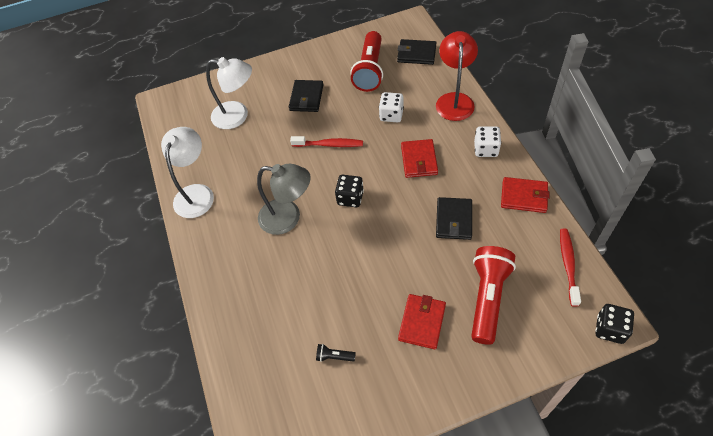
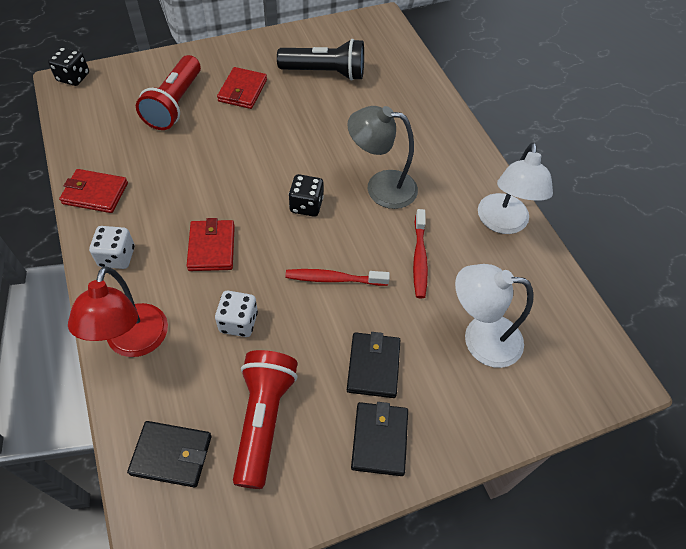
camera: 170 degrees right, 0 degrees up
(334, 356) = (325, 73): black flashlight -> black flashlight, size x2.47
(454, 220) = (187, 173): black wallet -> black wallet (379, 440)
(568, 265) = (82, 125): red toothbrush -> red toothbrush (419, 259)

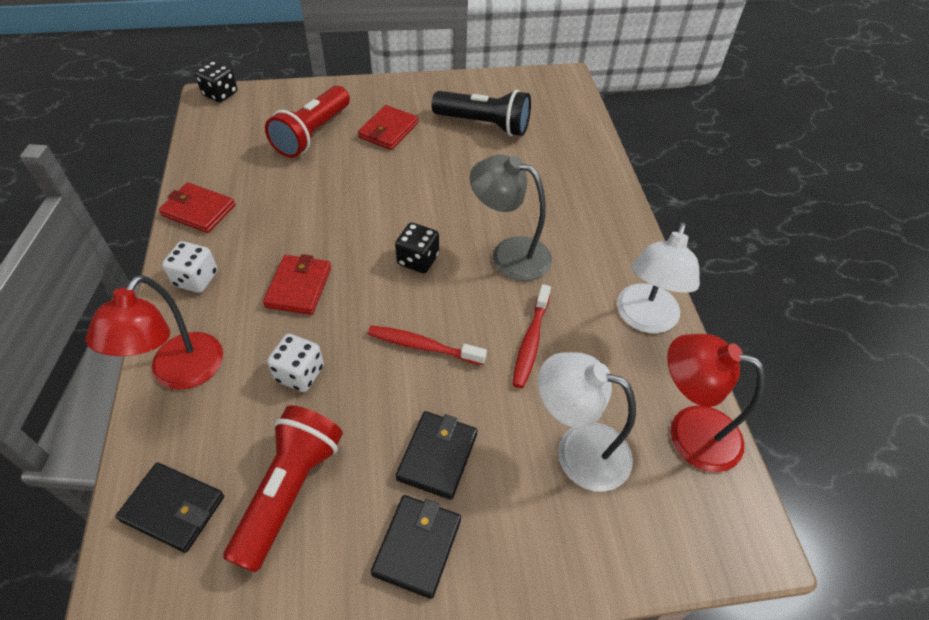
camera: 15 degrees right, 5 degrees down
(558, 307) = (689, 432): none -> red lamp

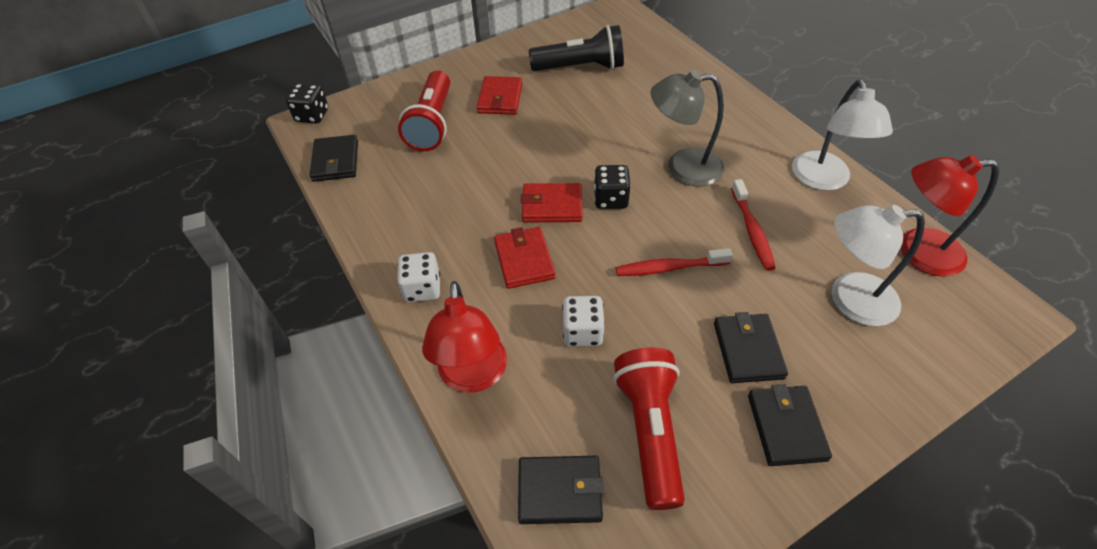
camera: 20 degrees left, 0 degrees up
(198, 210) = (375, 227): red wallet -> red wallet (552, 206)
(210, 140) = (335, 161): none -> black wallet

